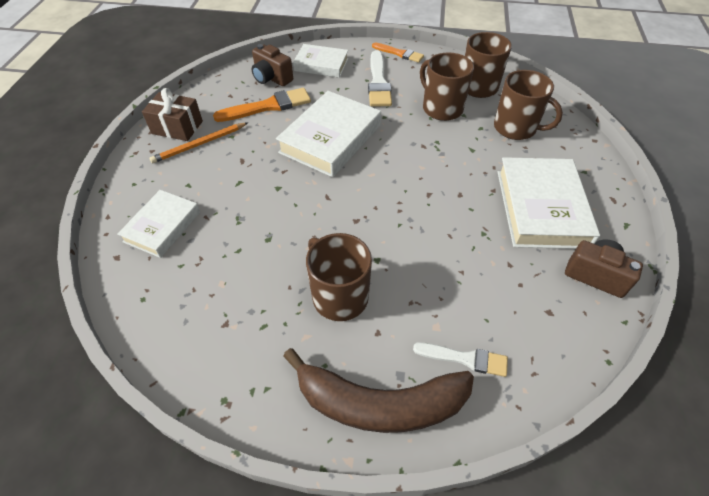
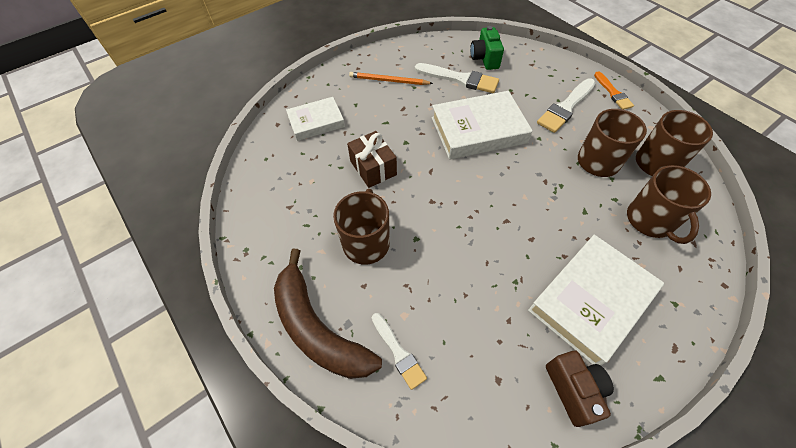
camera: 45 degrees right, 5 degrees up
(177, 127) = (387, 61): brown gift -> brown gift (373, 168)
(267, 106) = (459, 79): orange brush -> white brush
(272, 78) = (485, 59): brown camera -> green camera
(321, 65) = (534, 68): white book -> none

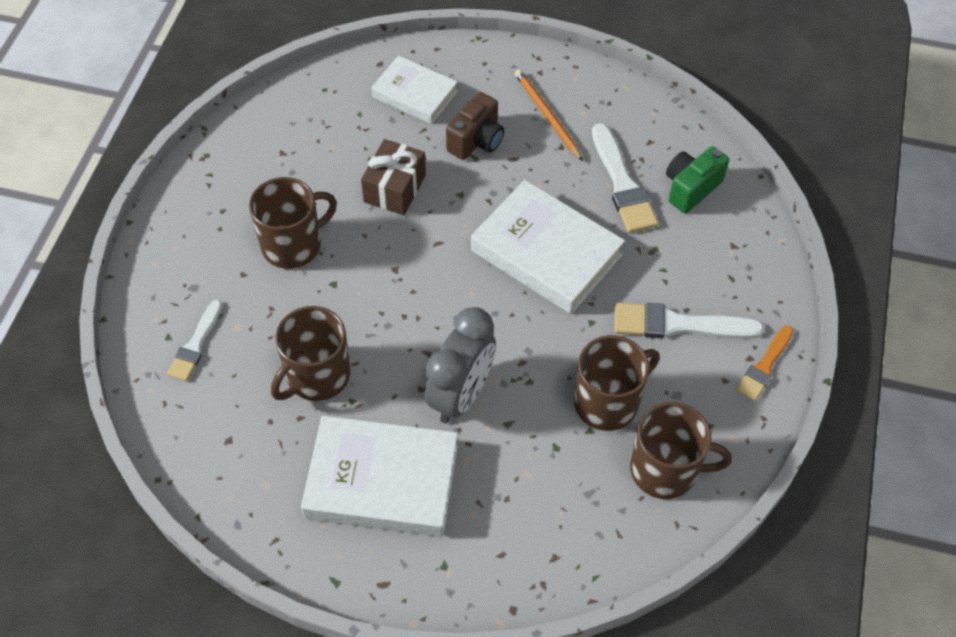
camera: 50 degrees right, 0 degrees up
(317, 328) = (172, 267): brown banana -> none
(549, 222) = (460, 395): none -> grey clock
(573, 390) = (265, 508): brown camera -> brown camera (476, 141)
(650, 221) = (551, 498): brown mug -> brown mug (317, 376)

